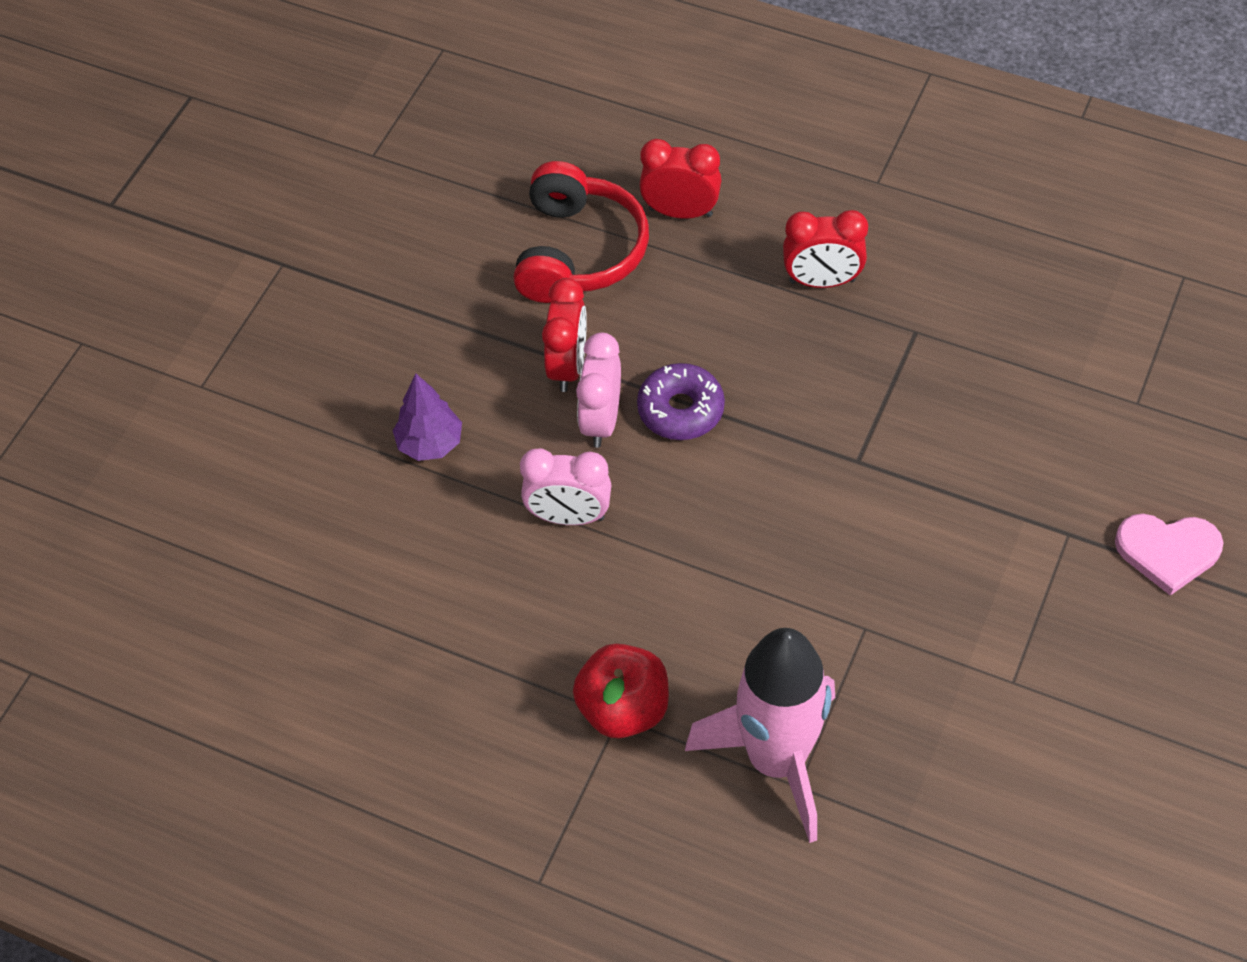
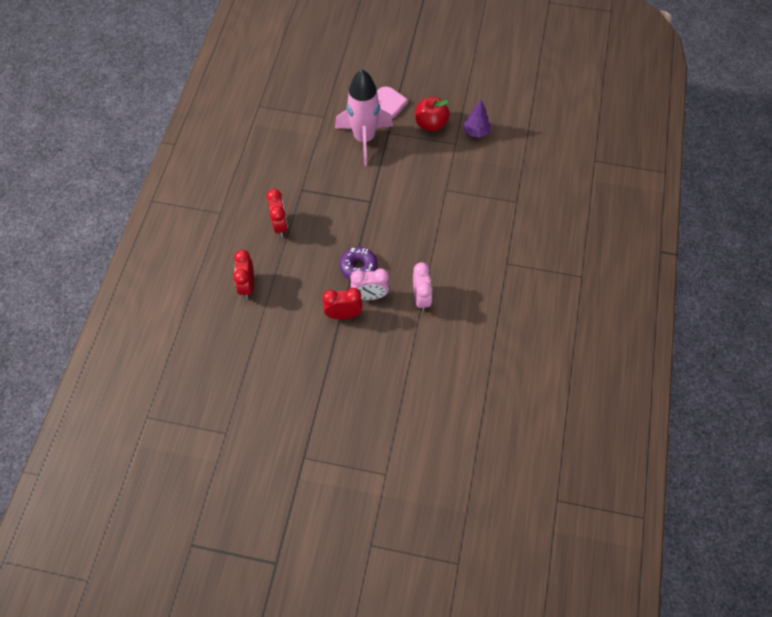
camera: 105 degrees left, 5 degrees up
(430, 444) = (397, 361): purple tree -> purple tree (476, 132)
(578, 252) = (277, 324): red headphones -> none
(623, 709) = (503, 262): red apple -> red apple (431, 124)
(776, 760) = (509, 209): pink rocket -> pink rocket (364, 139)

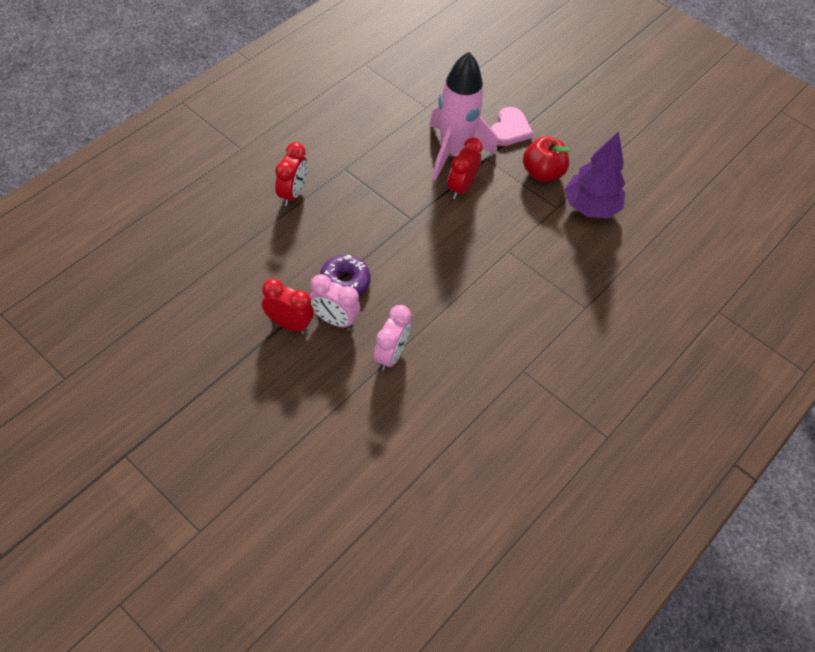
camera: 25 degrees right, 5 degrees down
(247, 286) = (209, 237): red clock -> red clock (461, 187)
(476, 132) = (590, 207): purple tree -> purple tree, size x1.63

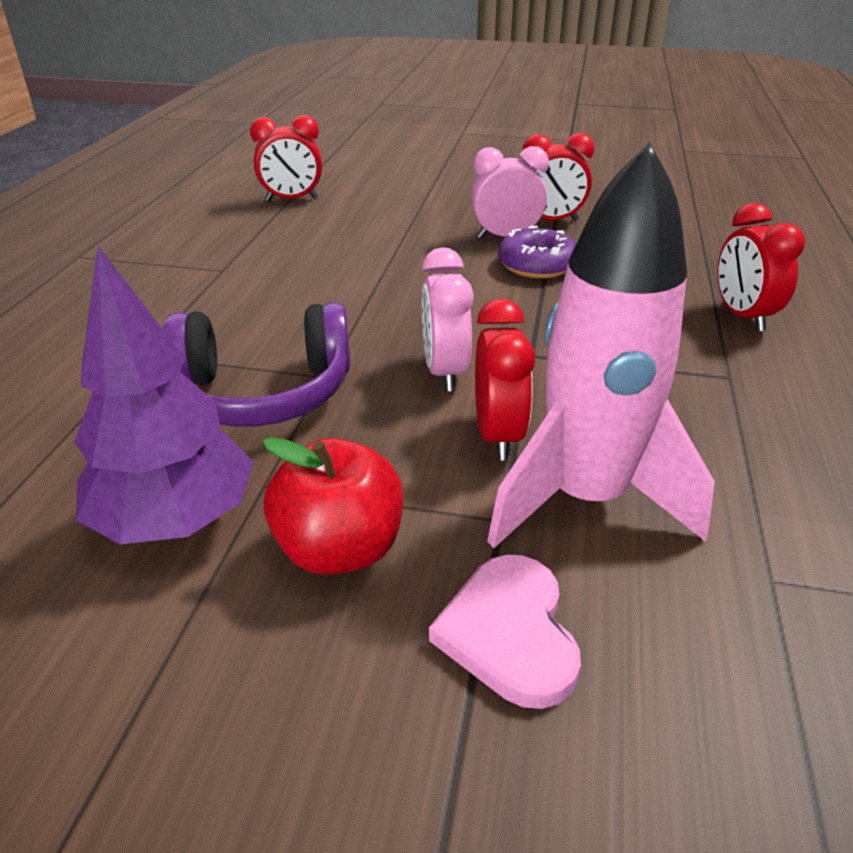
camera: 155 degrees right, 20 degrees down
(391, 355) = (407, 235): pink clock -> pink clock (444, 372)
(437, 453) = (292, 199): none -> red clock
(539, 253) = (263, 392): none -> purple headphones

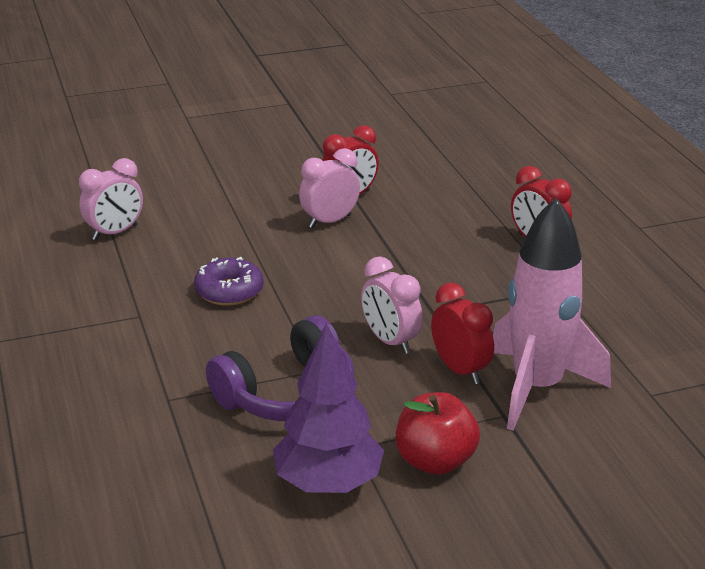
camera: 30 degrees left, 5 degrees down
(292, 199) = (115, 233): red clock -> pink clock
(509, 633) = (554, 464): pink heart -> none
(537, 265) = (375, 240): purple donut -> purple donut (229, 291)

